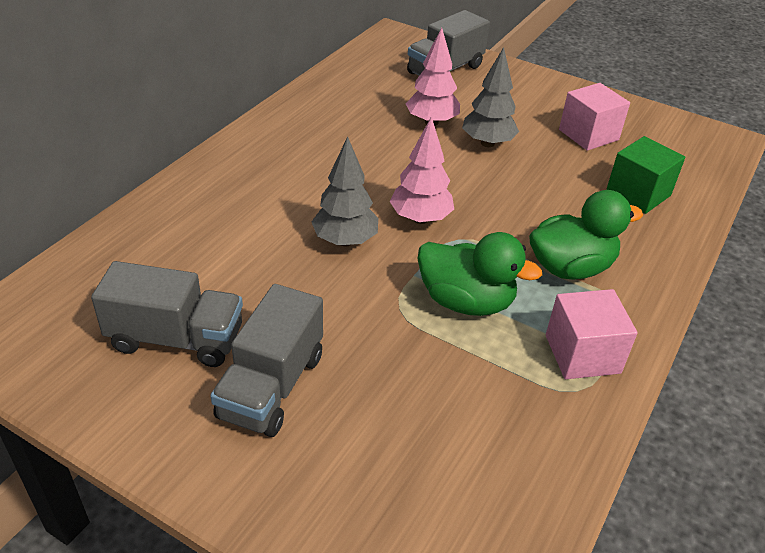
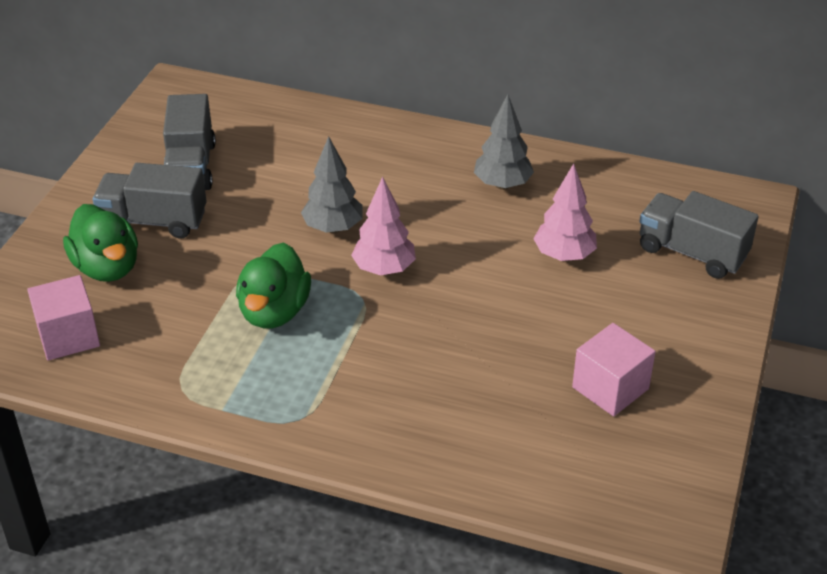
camera: 80 degrees right, 0 degrees up
(487, 143) = (544, 303): grey tree -> grey tree (502, 185)
(570, 267) = (345, 379): green duck -> green duck (107, 267)
(582, 354) = (226, 391): pink cube -> pink cube (68, 336)
(638, 193) = (501, 434): green cube -> none

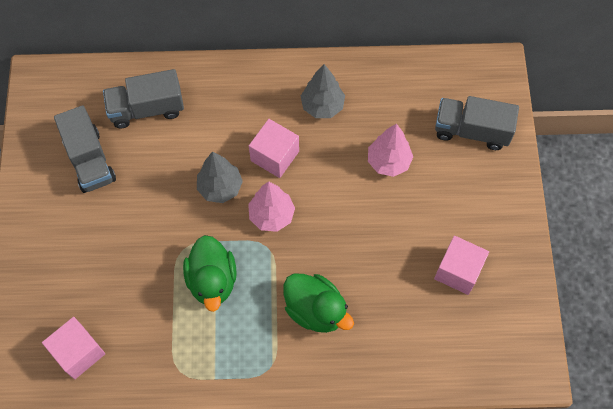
camera: 20 degrees left, 25 degrees up
(107, 267) = (75, 279): green duck -> green duck (316, 310)
(153, 221) = (88, 223): grey truck -> grey truck (147, 109)
(417, 215) = (274, 156): none -> pink cube

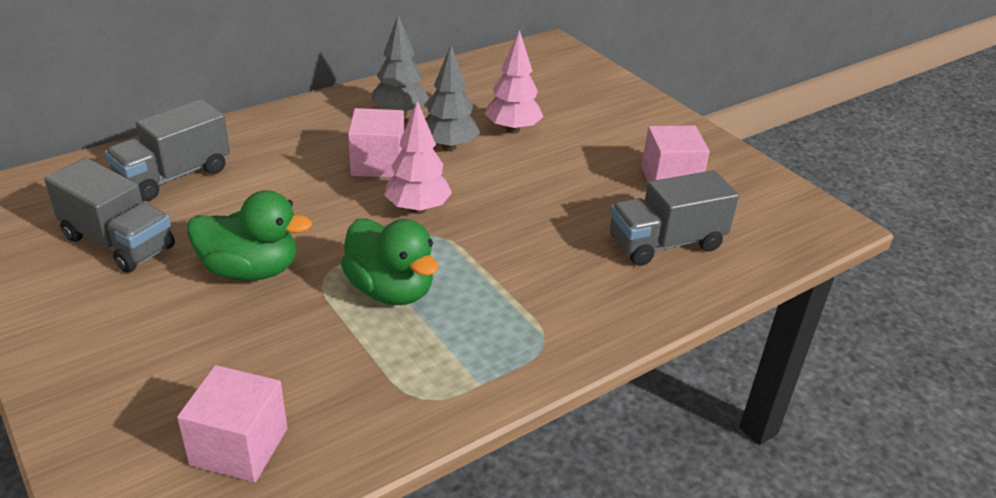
camera: 35 degrees left, 30 degrees down
(220, 188) = (330, 208): grey tree -> grey tree (449, 147)
(316, 310) = (549, 266): green duck -> green duck (251, 270)
(471, 130) = (573, 87): grey truck -> grey truck (665, 243)

